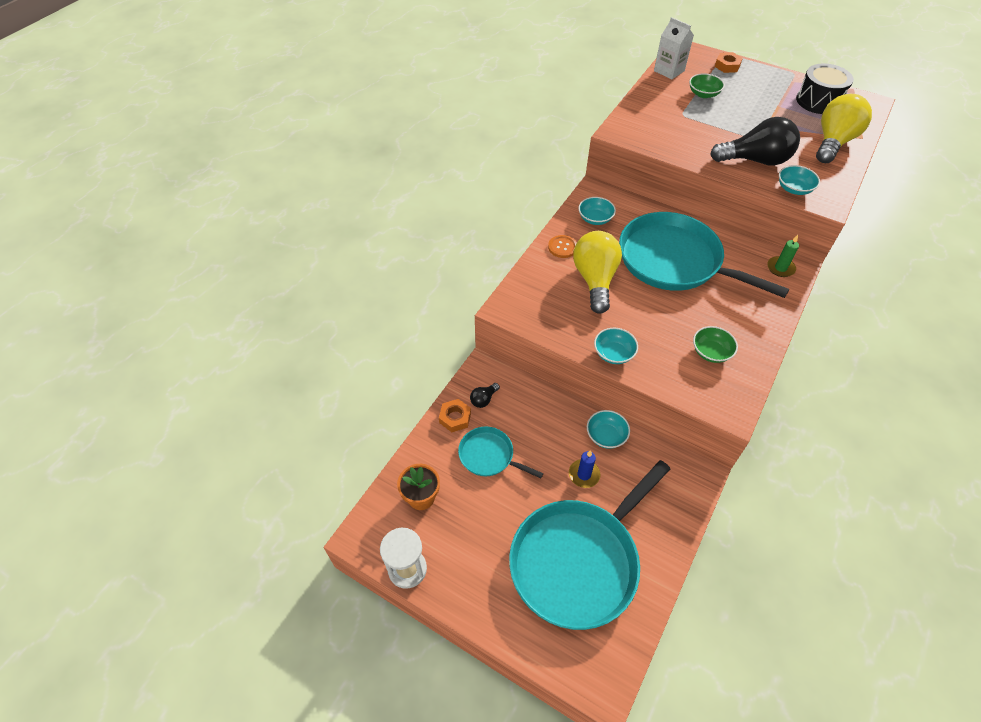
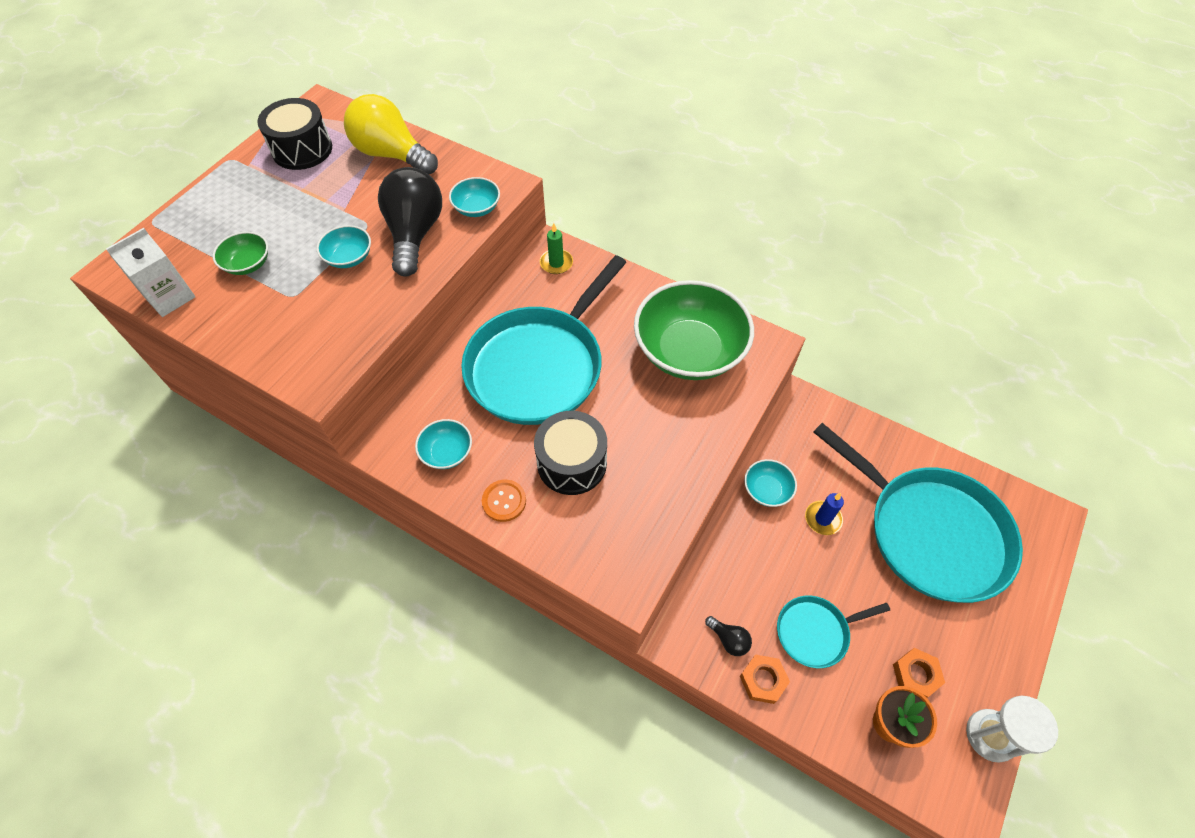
camera: 90 degrees left, 5 degrees up
(489, 455) = (815, 632): turquoise pan -> turquoise pan turned 45 degrees clockwise
(595, 280) = (572, 463): yellow light bulb -> black drum
(613, 353) = (699, 452): turquoise bowl -> turquoise bowl (349, 257)
(711, 352) = (689, 351): green bowl -> green bowl, size x2.26
(727, 66) = (184, 225): orange nut -> orange nut (915, 675)

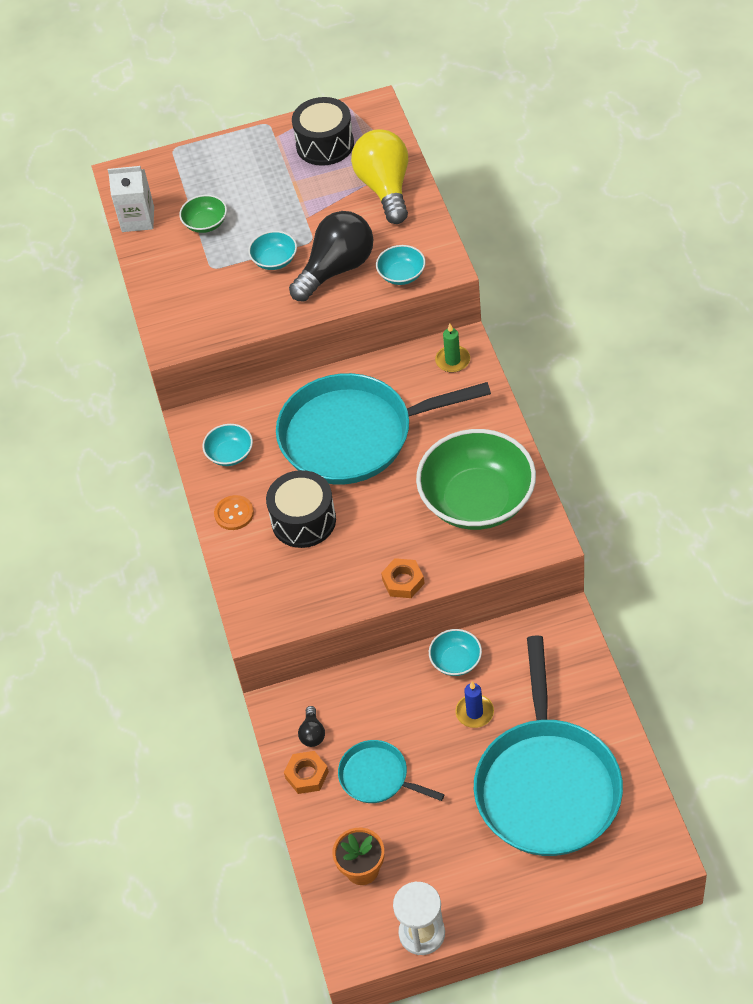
camera: 50 degrees right, 5 degrees down
(915, 675) = (416, 858): orange nut -> orange nut (403, 581)

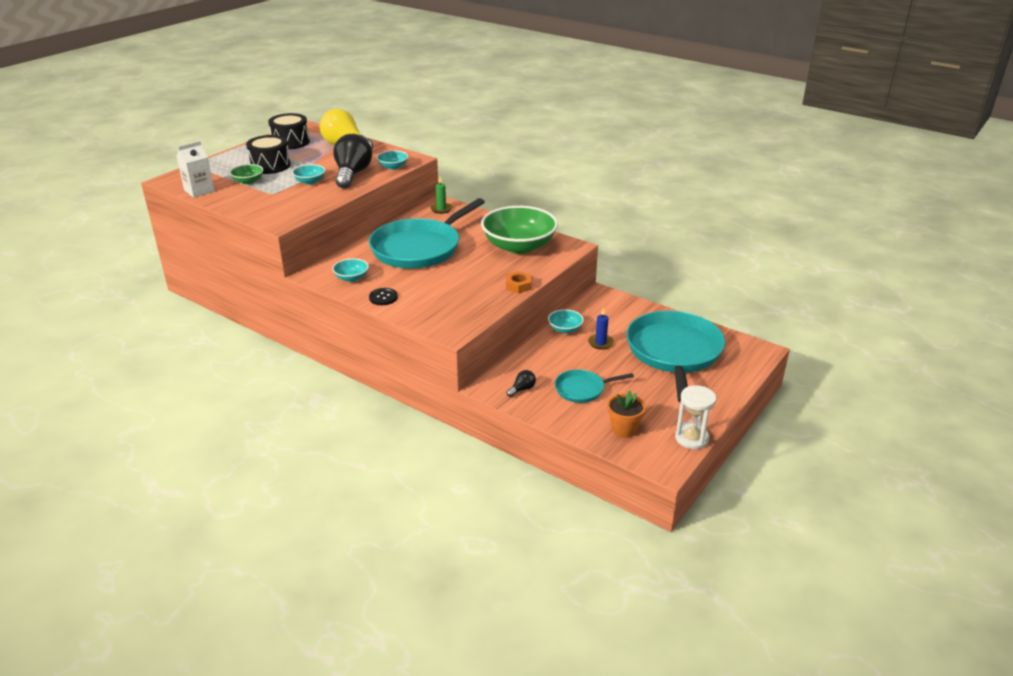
camera: 45 degrees left, 20 degrees down
(234, 513) = (383, 297): orange button -> black button
(303, 520) = (430, 285): black drum -> black drum (270, 166)
(307, 775) = (541, 407): orange nut -> none
(312, 733) = (522, 389): black light bulb -> black light bulb turned 90 degrees counterclockwise
(547, 786) = (674, 352): turquoise pan -> turquoise pan turned 135 degrees counterclockwise

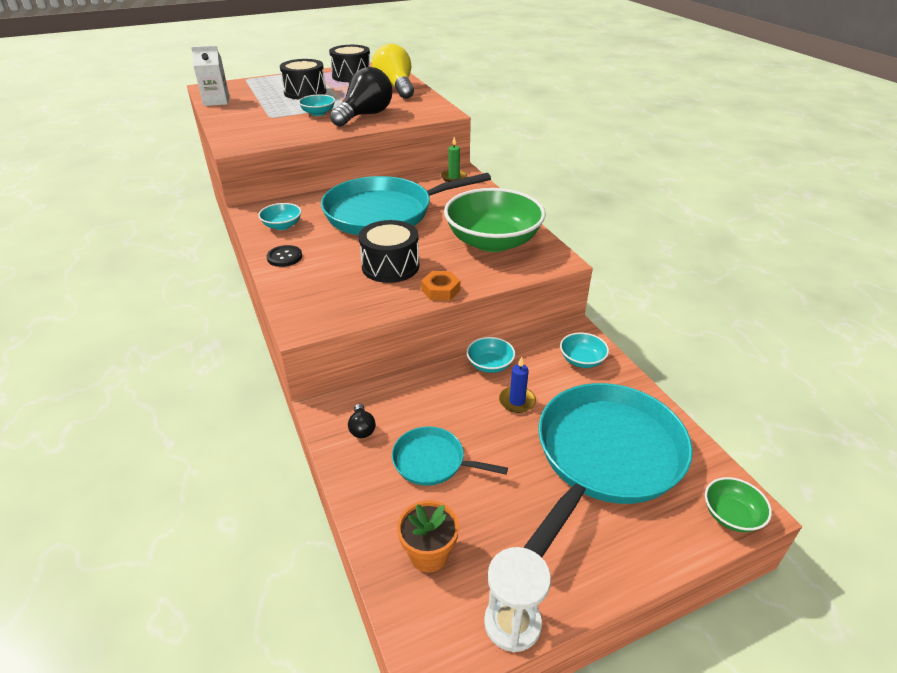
camera: 30 degrees right, 5 degrees up
(248, 181) = (267, 102): green bowl -> green bowl (731, 515)
(393, 167) = (414, 116): turquoise bowl -> turquoise bowl (582, 360)
(467, 281) = (390, 266): none -> black drum
(522, 389) = (362, 428): black light bulb -> black light bulb turned 90 degrees clockwise

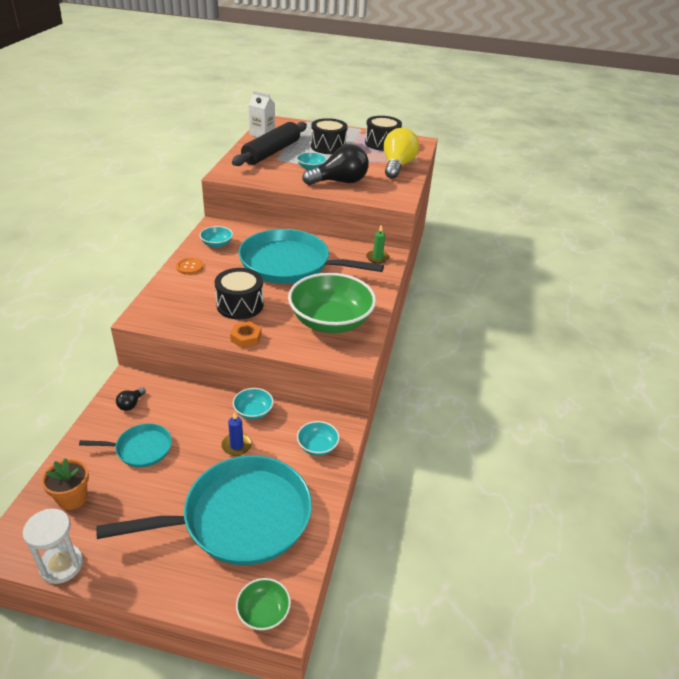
camera: 35 degrees right, 0 degrees up
(254, 113) = (271, 152): none -> black rolling pin
(284, 257) = (189, 267): black button -> orange button
(432, 461) = (141, 449): turquoise pan -> turquoise pan turned 120 degrees clockwise

